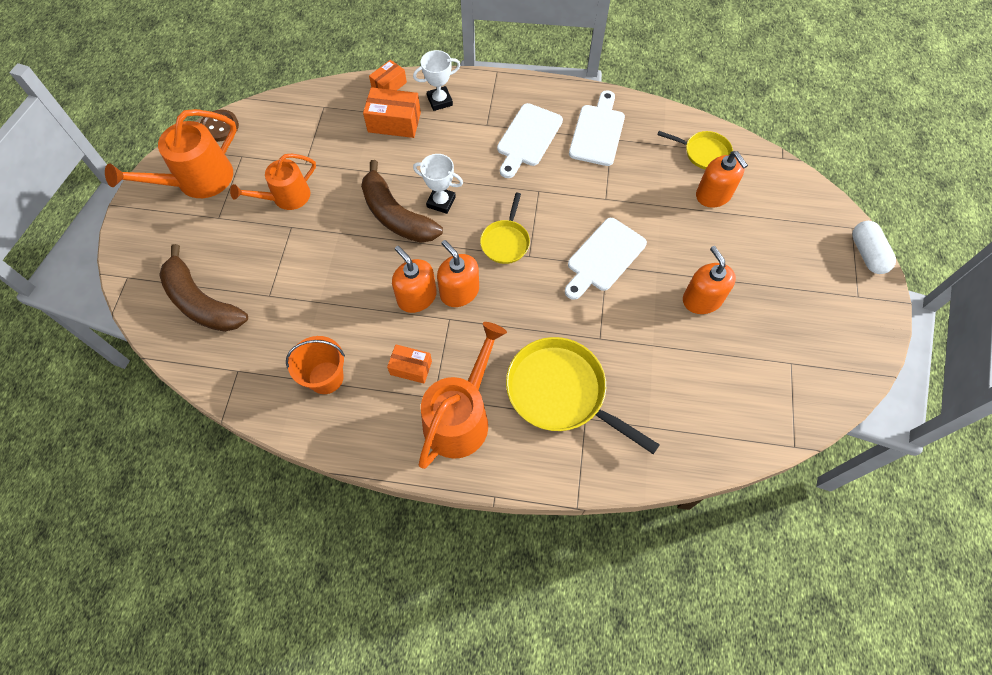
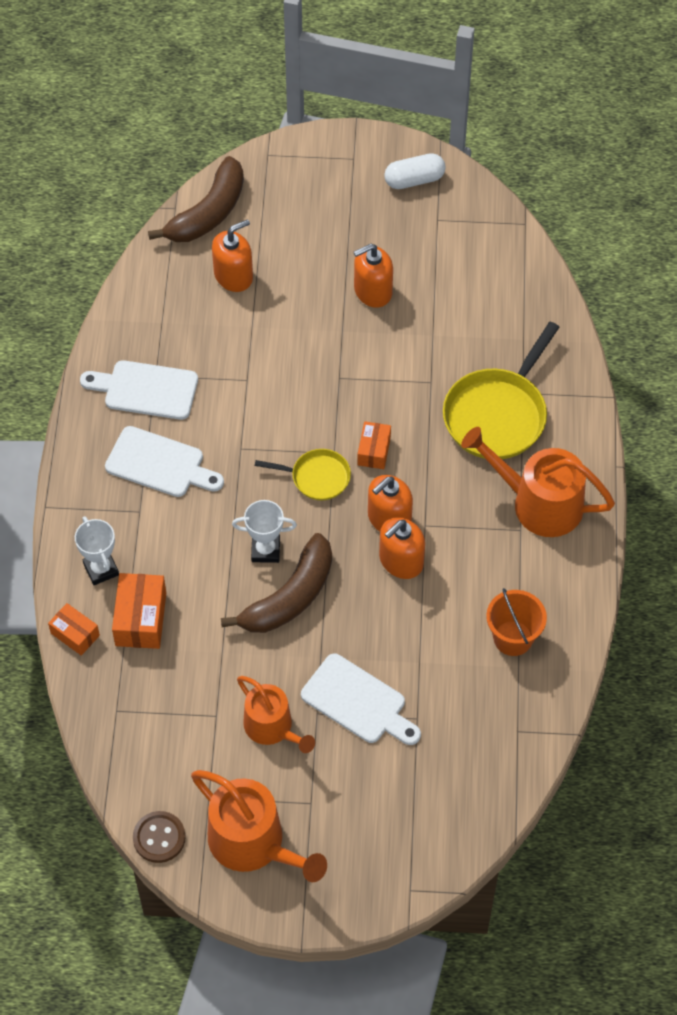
camera: 95 degrees left, 5 degrees down
(201, 302) = (435, 792): brown banana -> brown banana (208, 213)
(411, 368) = (489, 556): orange box -> orange box (374, 451)
(441, 202) = (265, 550): white trophy -> white trophy turned 75 degrees clockwise
(604, 257) = (329, 380): white cutting board -> white cutting board (358, 702)
(704, 153) = (172, 283): yellow pan -> none
(867, 254) = (300, 145): white capsule -> white capsule (414, 180)

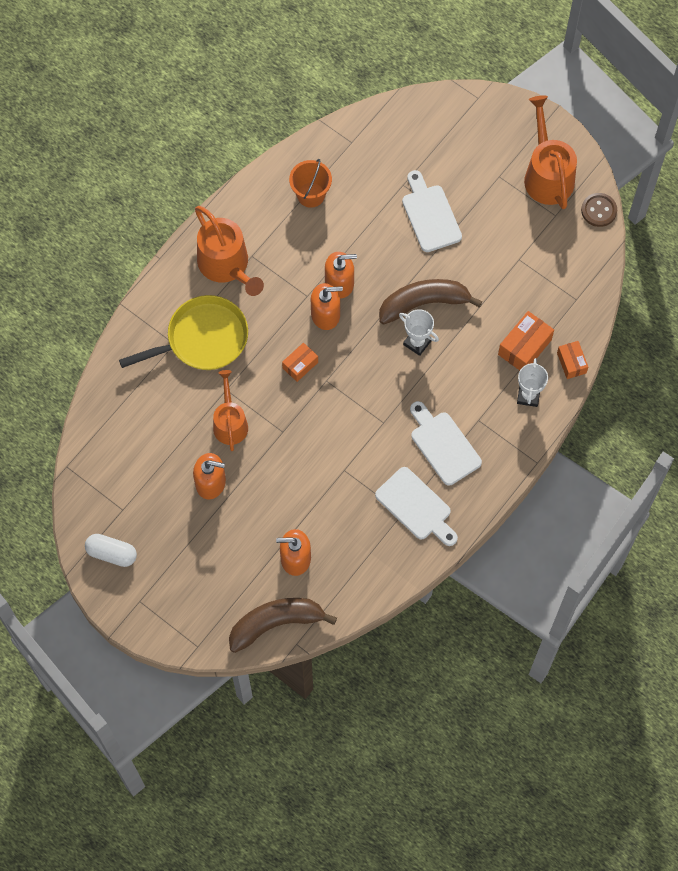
camera: 145 degrees left, 10 degrees up
(272, 727) = (491, 232): orange watering can -> orange watering can (230, 423)
(317, 477) = (350, 370): yellow pan -> none

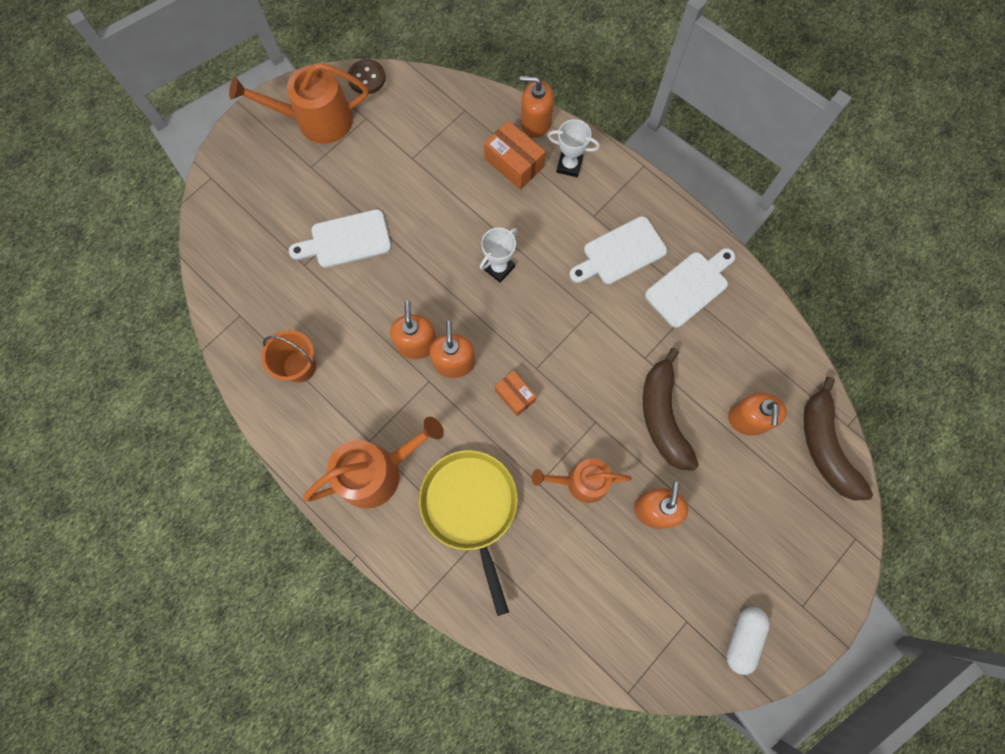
camera: 85 degrees left, 5 degrees up
(424, 303) = (452, 256): brown banana -> brown banana (663, 416)
(571, 363) = (535, 122): orange box -> orange soap dispenser

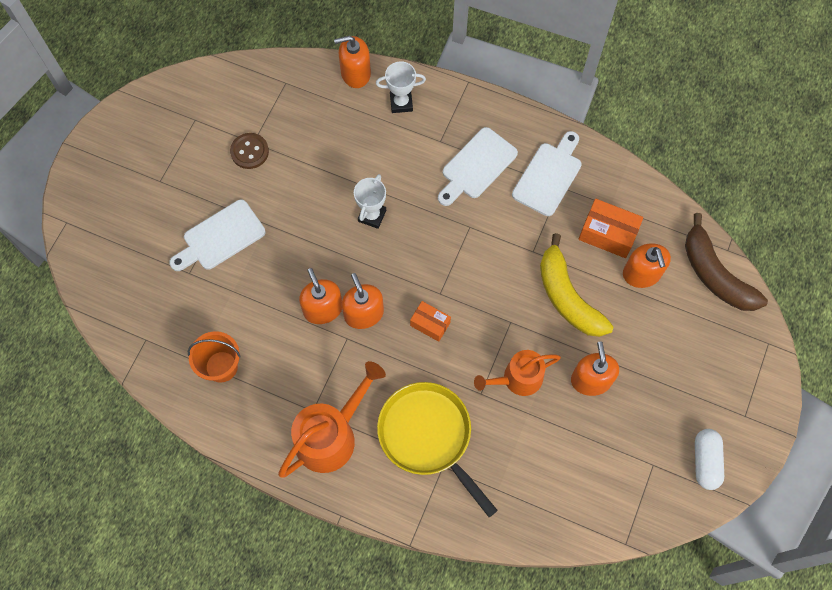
camera: 20 degrees left, 5 degrees down
(317, 120) = (149, 136): orange watering can -> none
(366, 78) = (181, 82): brown button -> brown button (249, 152)
(514, 163) = (350, 117): orange box -> orange box (607, 234)
(663, 416) = (567, 297): brown banana -> yellow banana

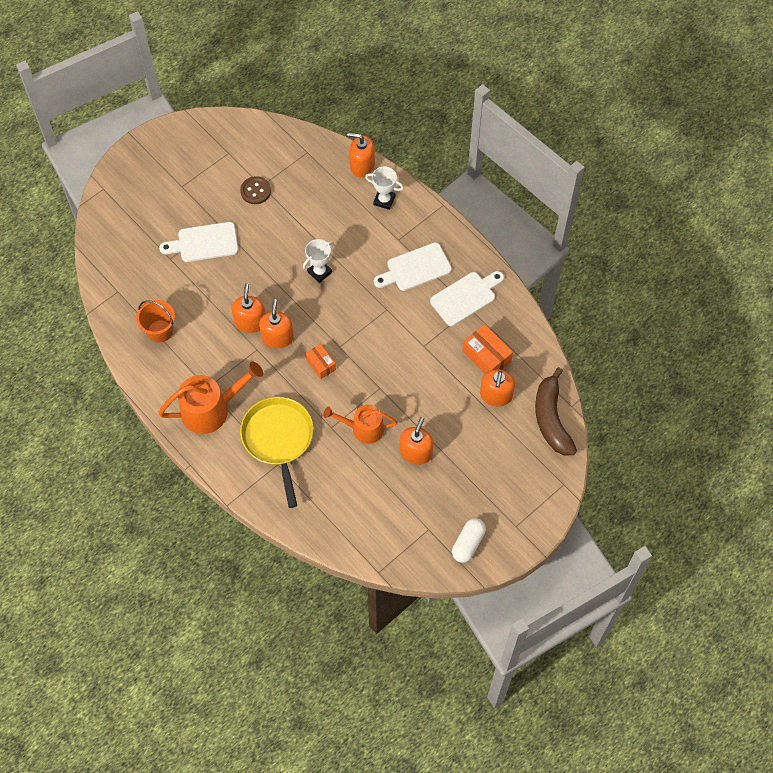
camera: 25 degrees right, 5 degrees down
(567, 297) = (431, 388): yellow banana -> none

